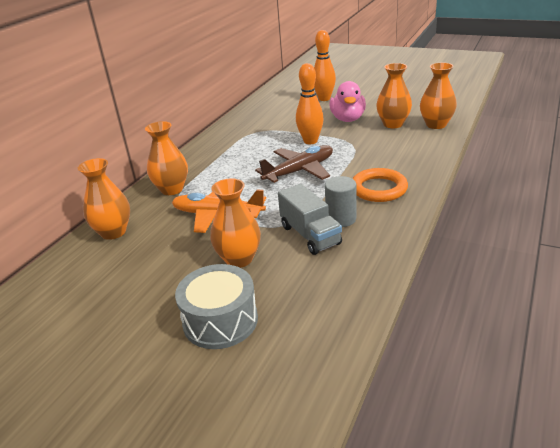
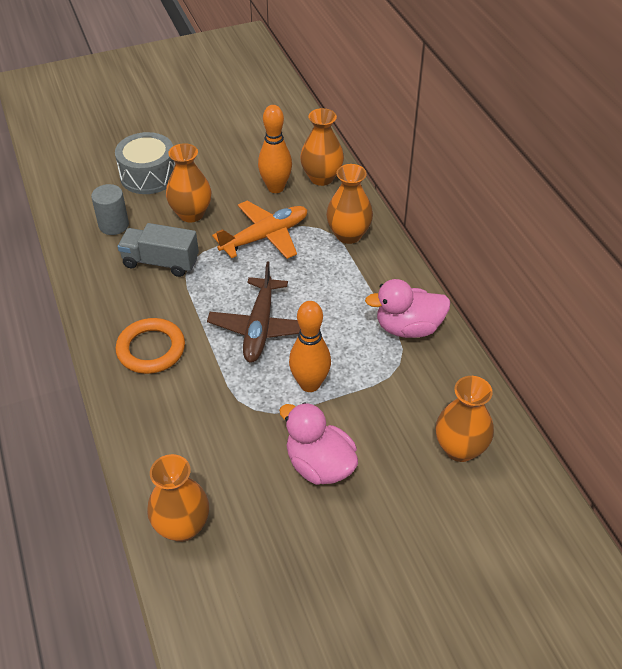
camera: 130 degrees right, 15 degrees up
(228, 140) = (408, 328): none -> pink duck
(324, 99) = (420, 504): orange bowling pin -> orange bowling pin (275, 188)
(341, 219) = (152, 292): grey cylinder -> grey cylinder (113, 225)
(393, 124) = (244, 490): orange vase -> orange vase (460, 448)

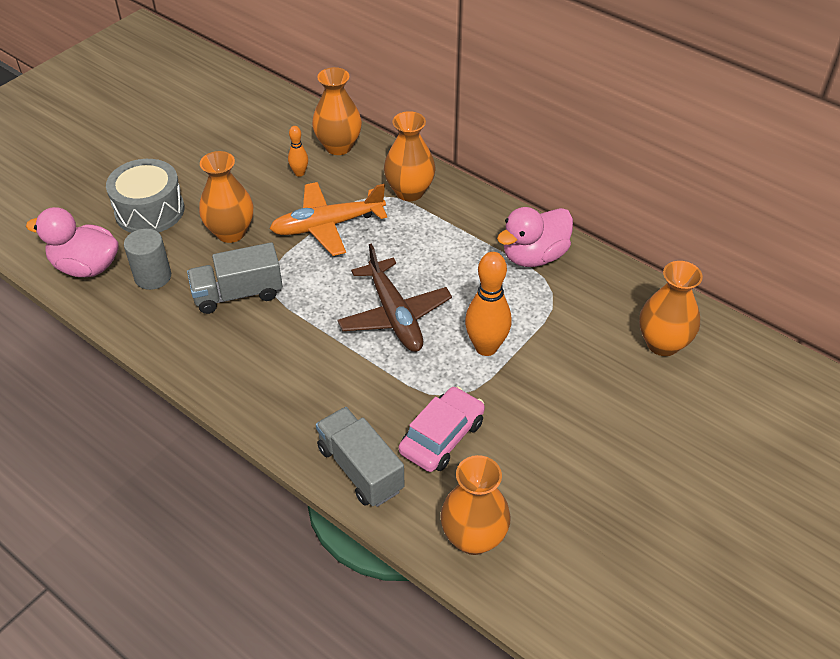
camera: 30 degrees left, 0 degrees up
(143, 432) = (360, 469): none -> grey truck
(151, 349) = (300, 384): orange ring -> none
(220, 438) = (442, 437): none -> pink car
(265, 237) = (328, 225): orange plane -> orange plane turned 135 degrees counterclockwise
(275, 188) = (299, 173): orange bowling pin -> orange bowling pin, size x0.52
(319, 465) = (554, 417): pink duck -> pink duck (86, 267)

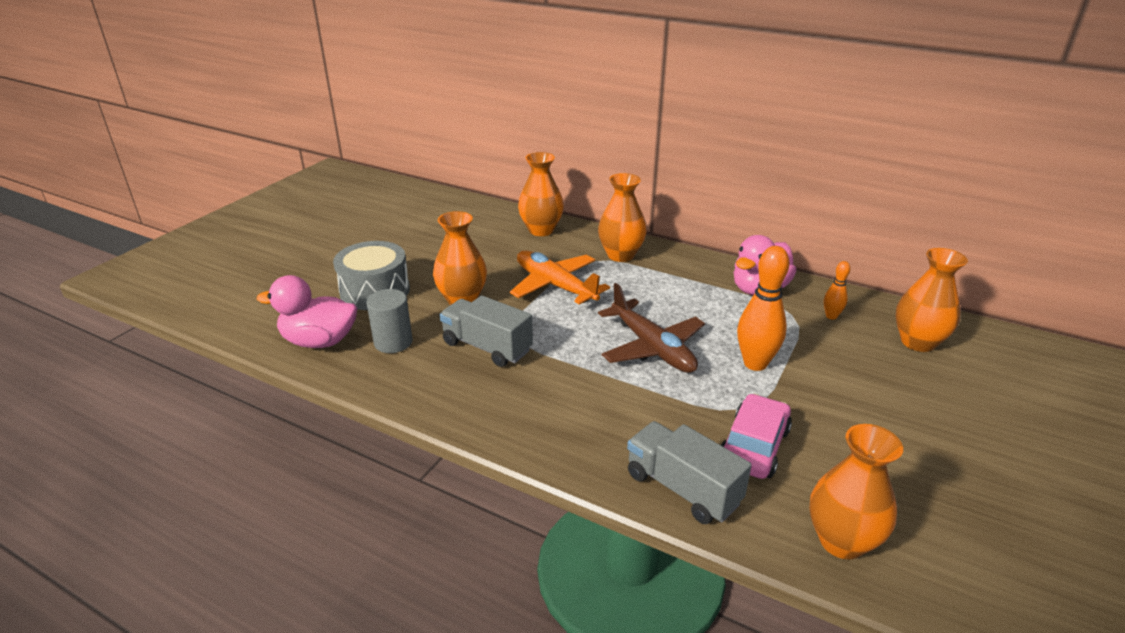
camera: 10 degrees left, 15 degrees down
(238, 294) = (487, 347): grey truck -> grey truck turned 60 degrees clockwise
(299, 173) = (512, 251): orange bowling pin -> orange bowling pin (831, 316)
(328, 225) = (555, 286): orange plane -> orange plane turned 75 degrees clockwise

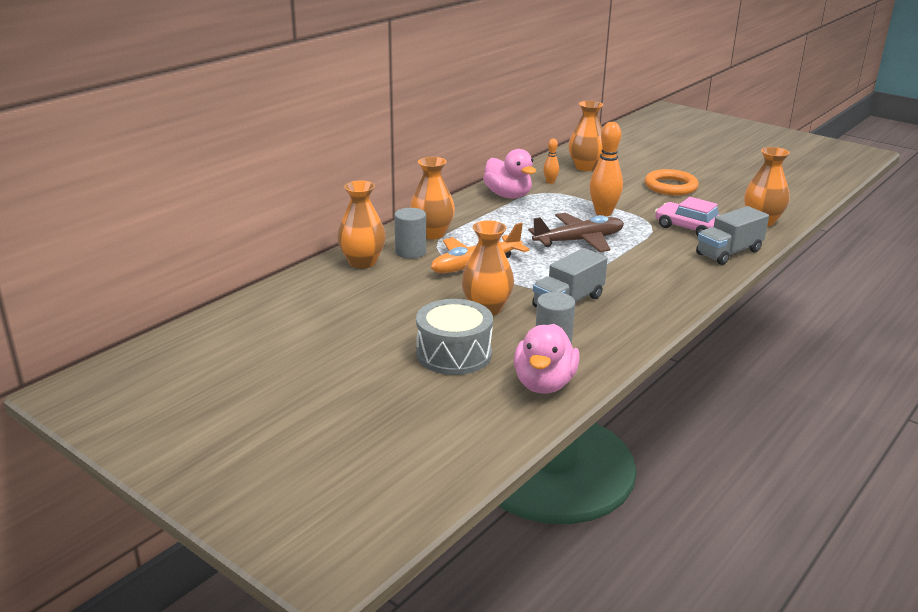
camera: 80 degrees left, 5 degrees down
(572, 249) = (410, 252): none -> grey cylinder
(915, 429) = (670, 186): none -> orange ring

